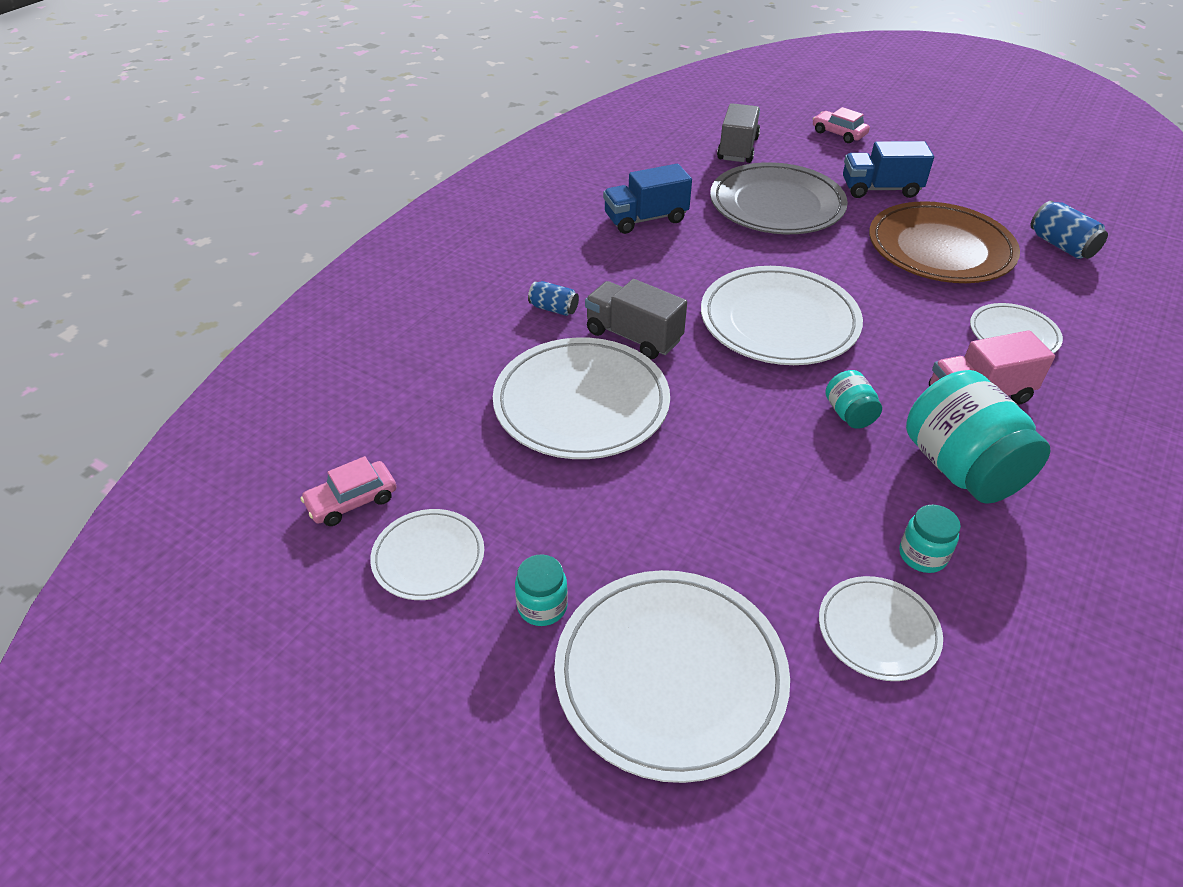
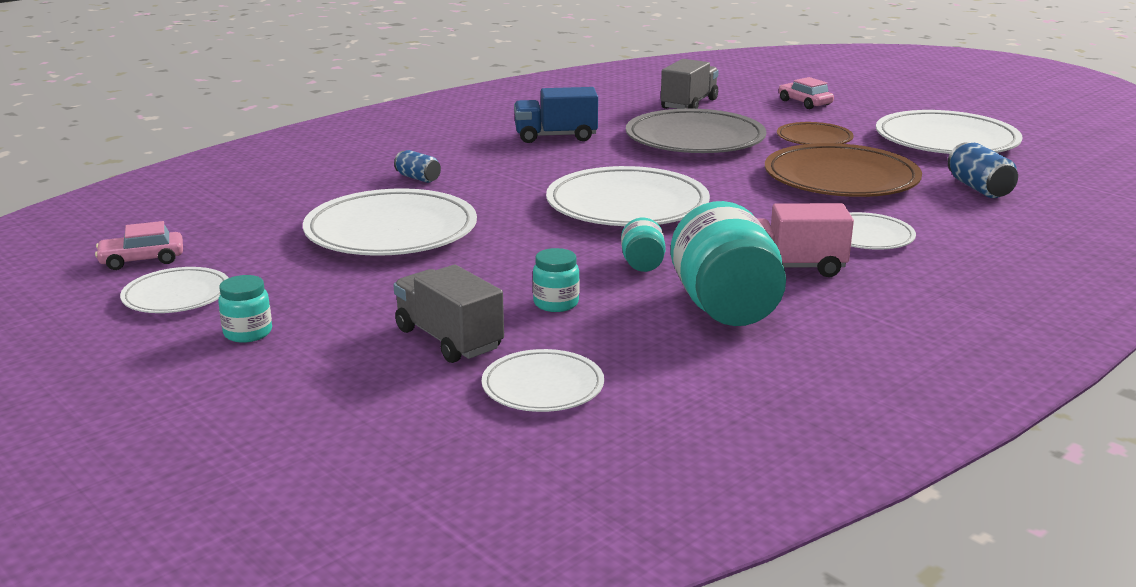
camera: 15 degrees right, 20 degrees down
(633, 336) = (477, 200): grey truck -> grey truck (448, 339)
(670, 675) = (323, 383): white plate -> white plate (946, 141)
(880, 189) = (814, 139): blue truck -> brown plate
(922, 555) = (632, 351): turquoise jar -> turquoise jar (556, 303)

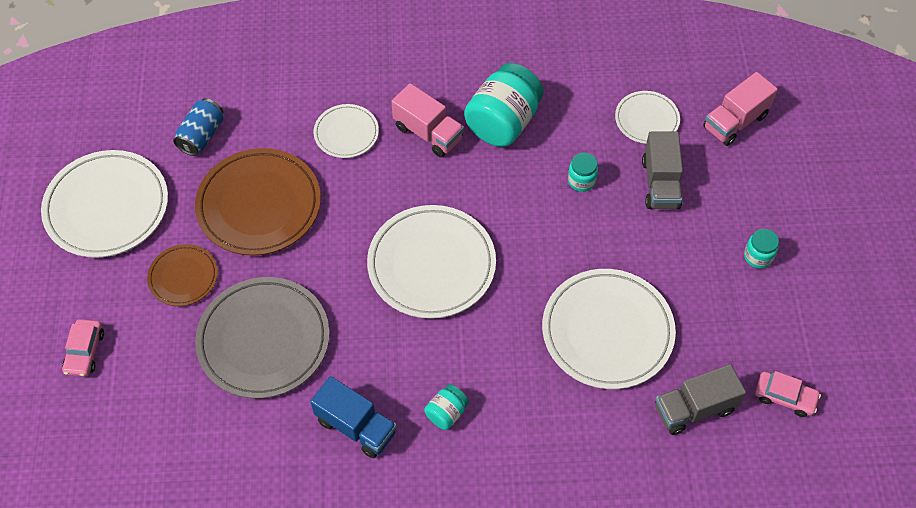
camera: 140 degrees left, 35 degrees up
(177, 296) = (780, 328): white plate -> none
(398, 443) = (735, 122): none -> pink truck
(418, 178) = (527, 413): blue can -> none
(642, 264) = (499, 188): turquoise jar -> turquoise jar (446, 413)
(689, 104) = (173, 422): grey truck -> grey truck (694, 408)

